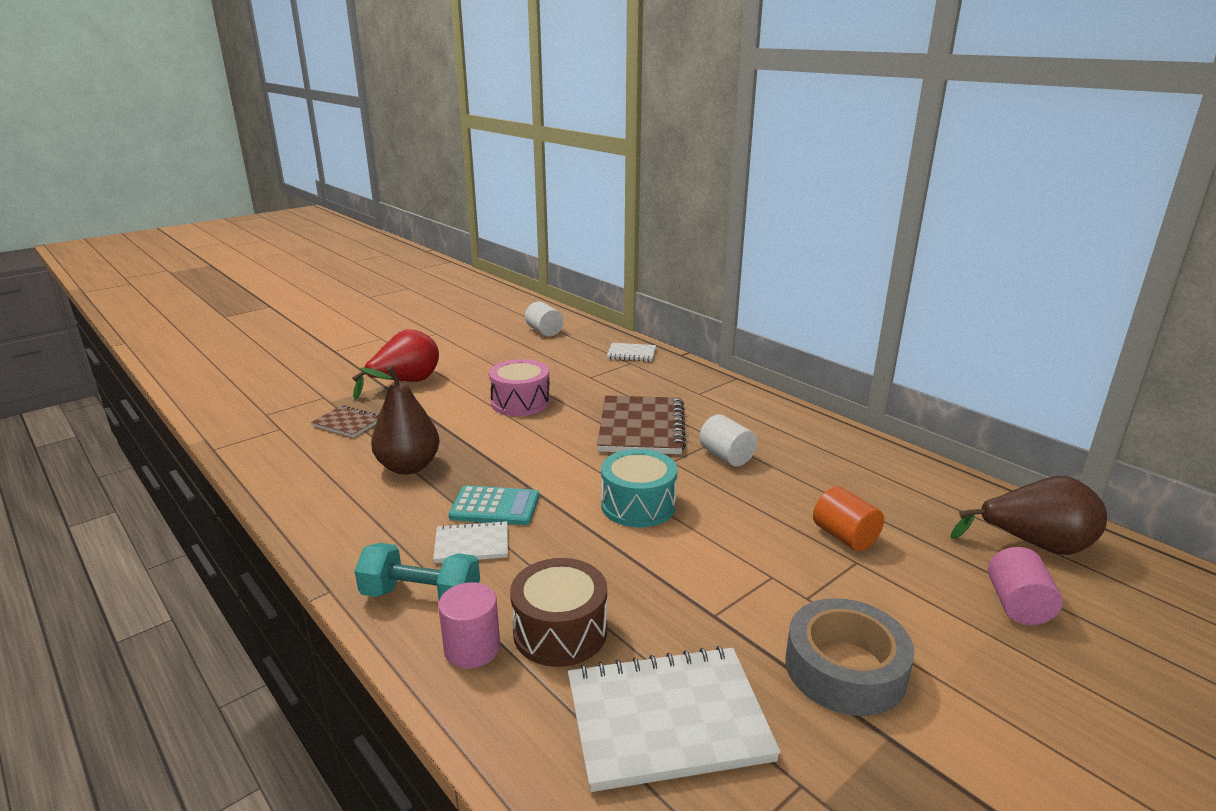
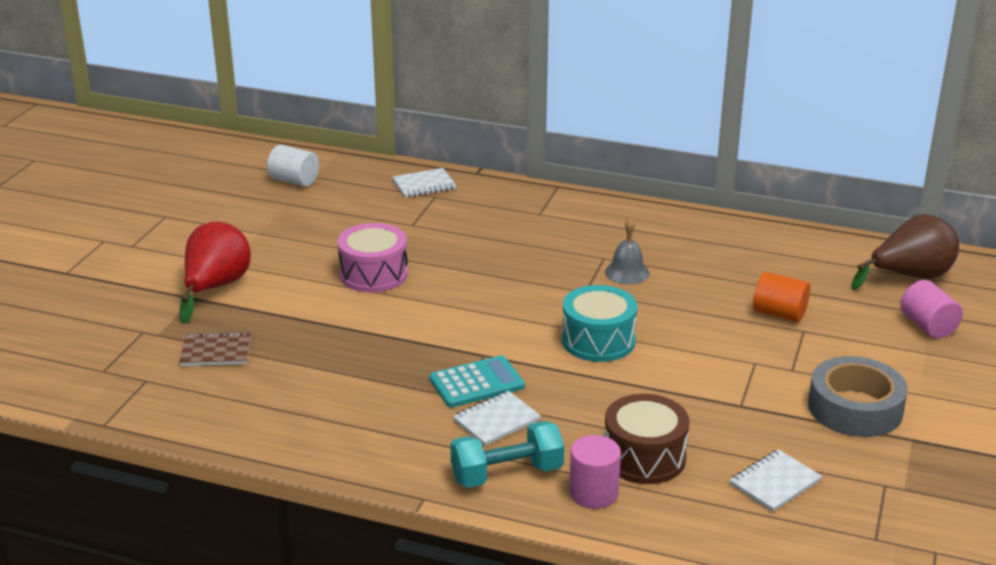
camera: 30 degrees left, 5 degrees up
(408, 467) = (346, 374): brown pear -> none
(641, 428) = (523, 267): brown notebook -> none
(667, 720) = (775, 483): white notebook -> white notebook, size x0.52
(726, 456) = (627, 272): white cylinder -> grey bell

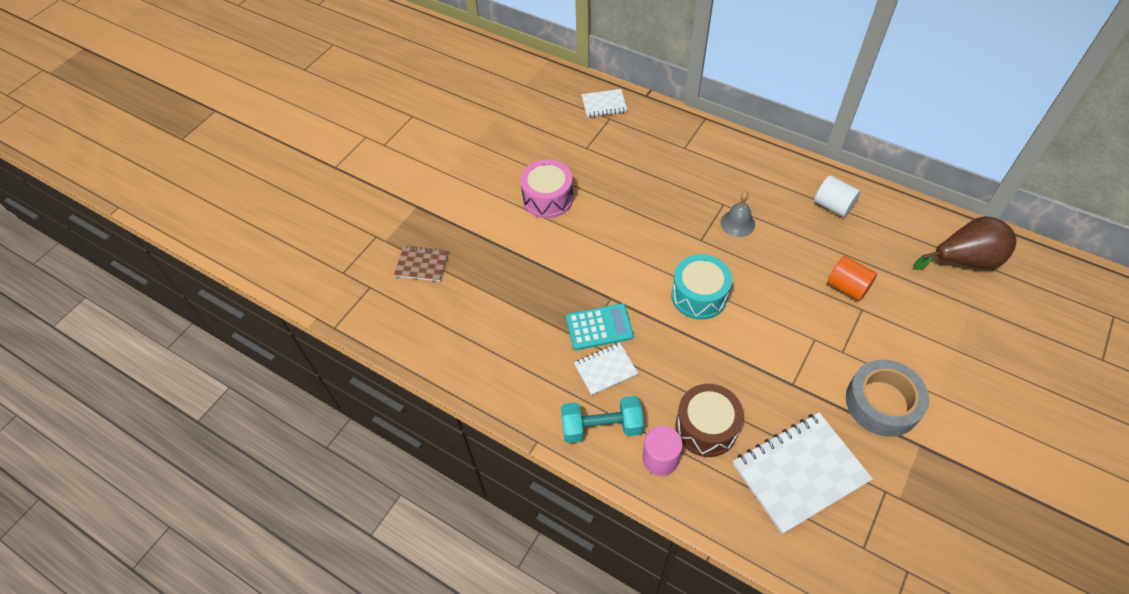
camera: 15 degrees right, 25 degrees up
(216, 288) = (433, 197): red pear -> none
(294, 181) = (510, 88): white cylinder -> white cylinder (833, 206)
(775, 483) = (799, 473): white notebook -> white notebook, size x1.91
(927, 326) = (965, 319): pink cylinder -> none

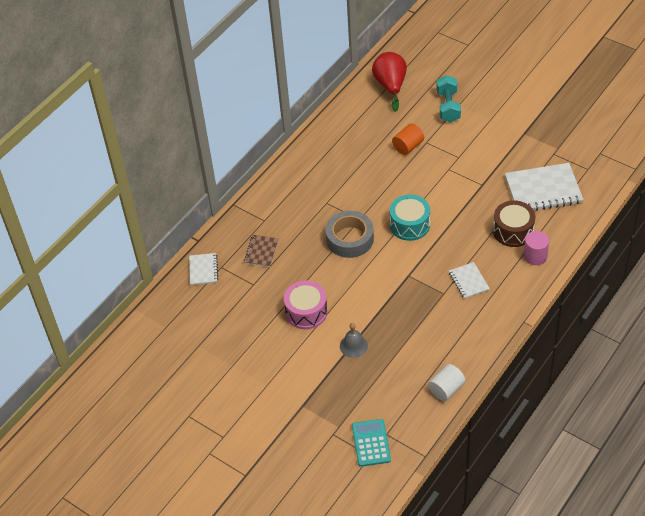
camera: 85 degrees left, 5 degrees down
(422, 265) = (367, 398): brown notebook -> brown notebook (261, 252)
(599, 327) = (433, 283): turquoise calculator -> turquoise calculator (371, 443)
(601, 427) = (513, 285): turquoise dumbbell -> turquoise dumbbell (448, 107)
(737, 223) = (346, 196): grey bell -> grey bell (353, 346)
(799, 473) = (543, 190): white notebook -> white notebook turned 75 degrees counterclockwise
(833, 206) = (336, 142): white cylinder -> white cylinder (446, 389)
(882, 402) = (495, 145): grey tape -> grey tape (350, 239)
(965, 260) = (390, 86): brown pear -> red pear

